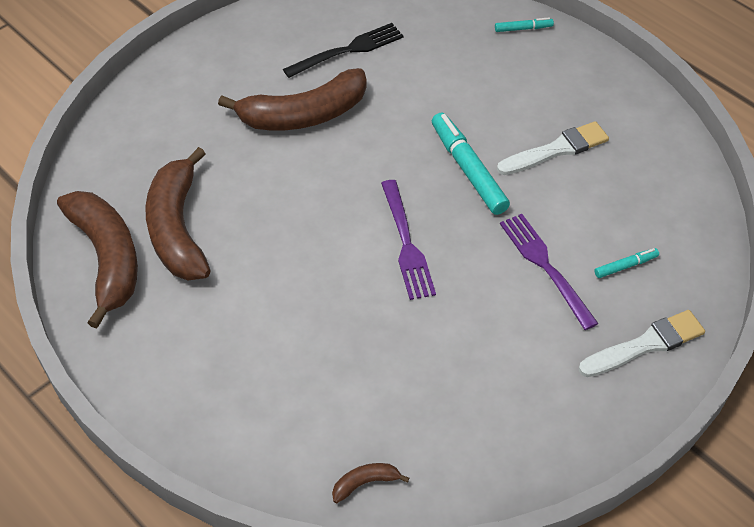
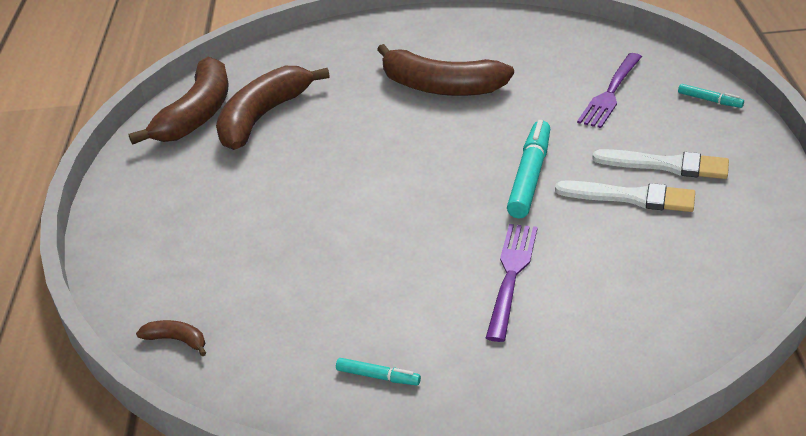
camera: 45 degrees right, 15 degrees down
(348, 50) = (529, 60): black fork -> none
(406, 243) = (413, 202): purple fork -> purple fork (610, 93)
(625, 266) = (589, 313): turquoise marker -> turquoise marker (377, 376)
(645, 345) = (532, 383): white brush -> white brush (666, 165)

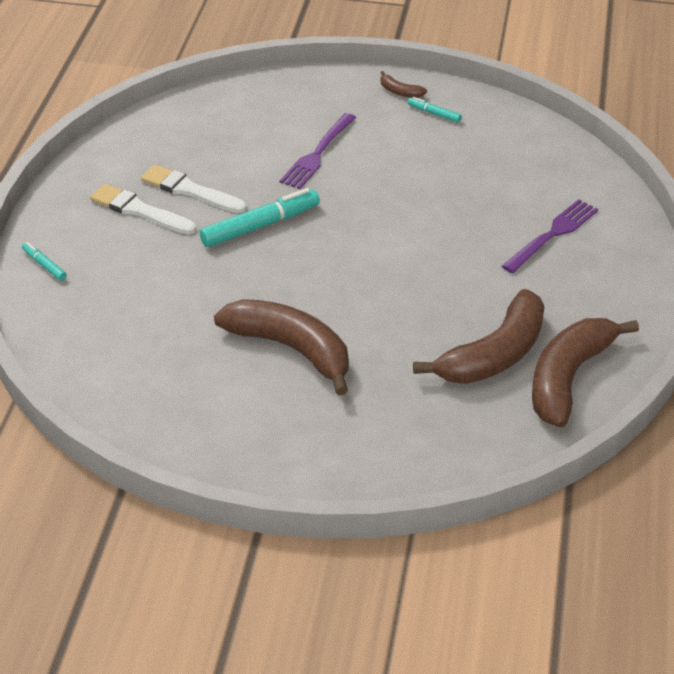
camera: 170 degrees left, 5 degrees up
(177, 340) = (572, 160): brown banana -> brown banana (400, 92)
(529, 177) = (259, 226): turquoise marker -> turquoise marker turned 150 degrees counterclockwise
(610, 93) = (126, 297): purple fork -> purple fork (552, 234)

